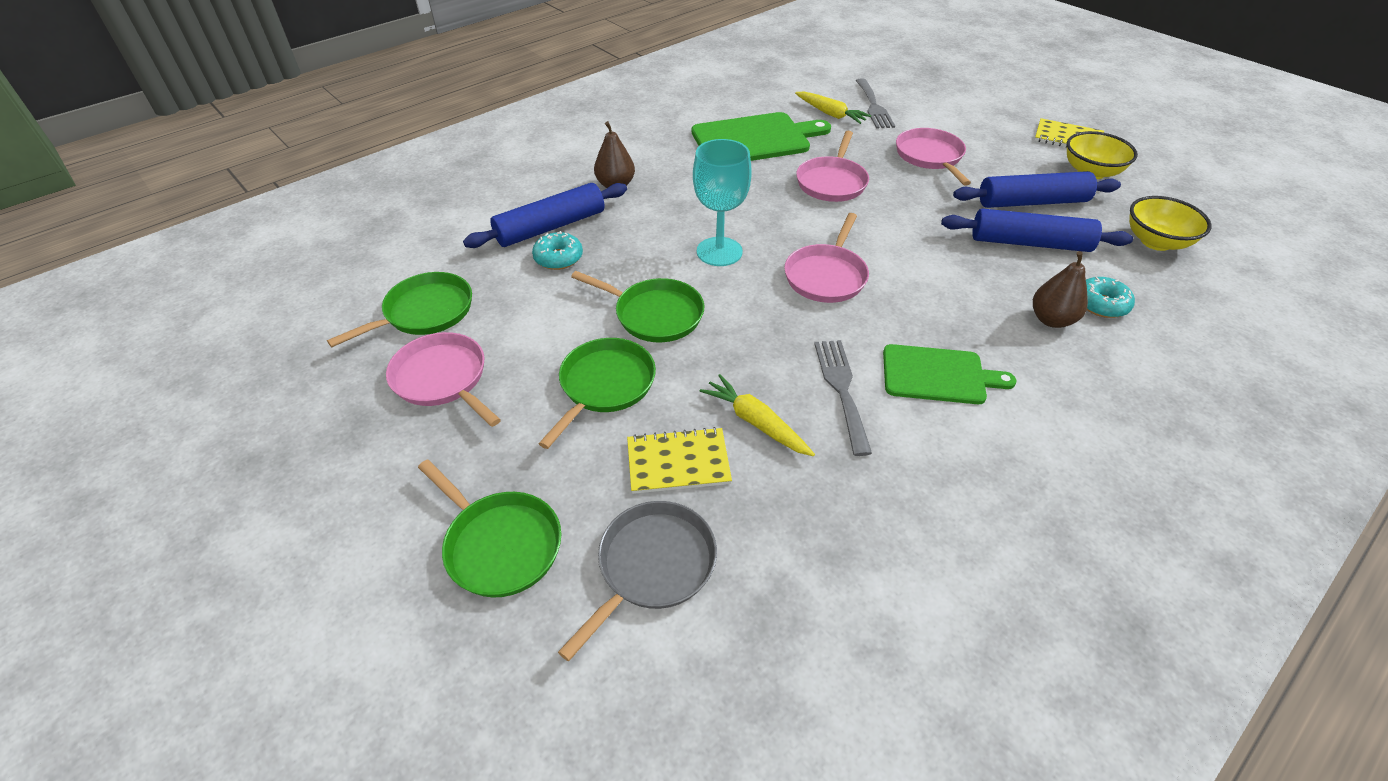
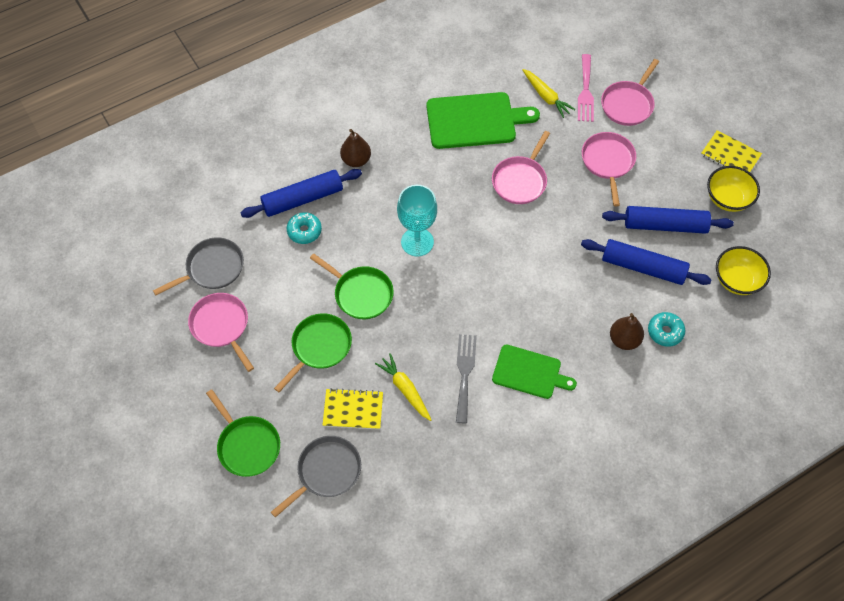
camera: 10 degrees right, 15 degrees up
(425, 312) = (212, 268): green pan -> grey pan
(826, 276) = (485, 277): pink pan -> pink pan (628, 104)
(873, 106) = (585, 91): grey fork -> pink fork

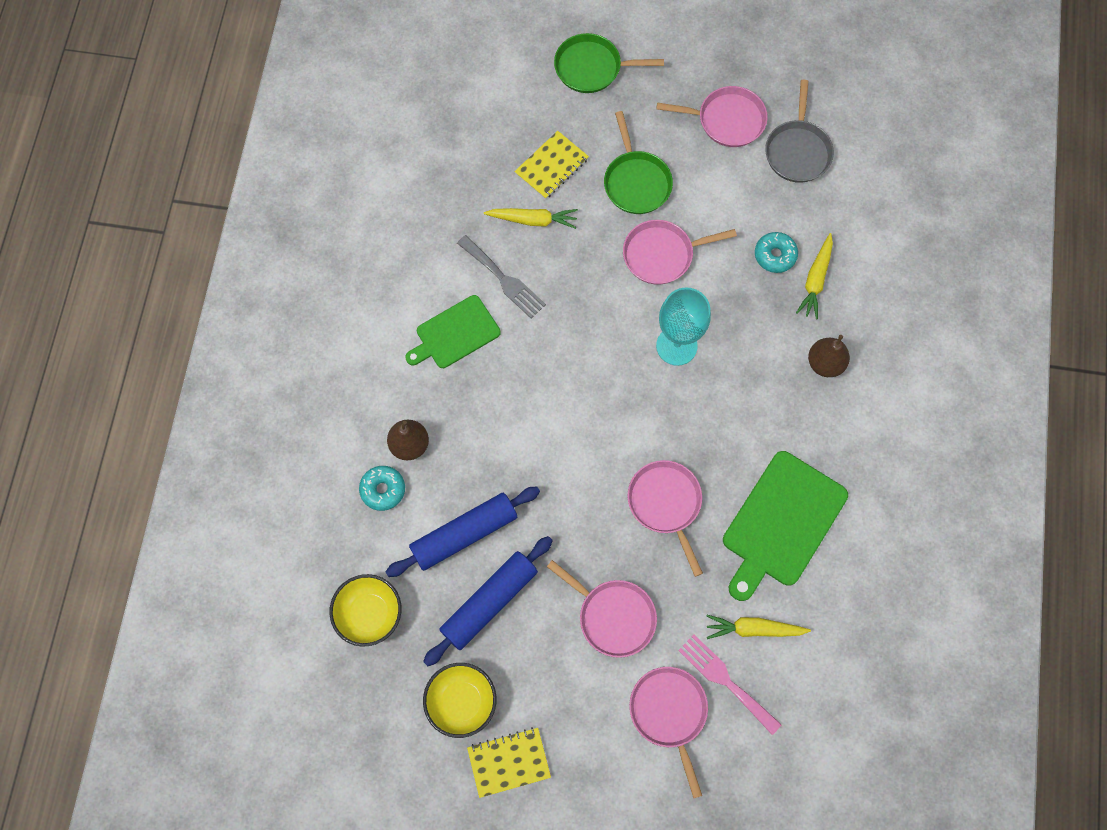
camera: 130 degrees right, 10 degrees up
(303, 199) = (815, 280): blue rolling pin -> yellow carrot
(326, 471) = (515, 108): grey pan -> none
(361, 294) = (661, 254): green pan -> pink pan

